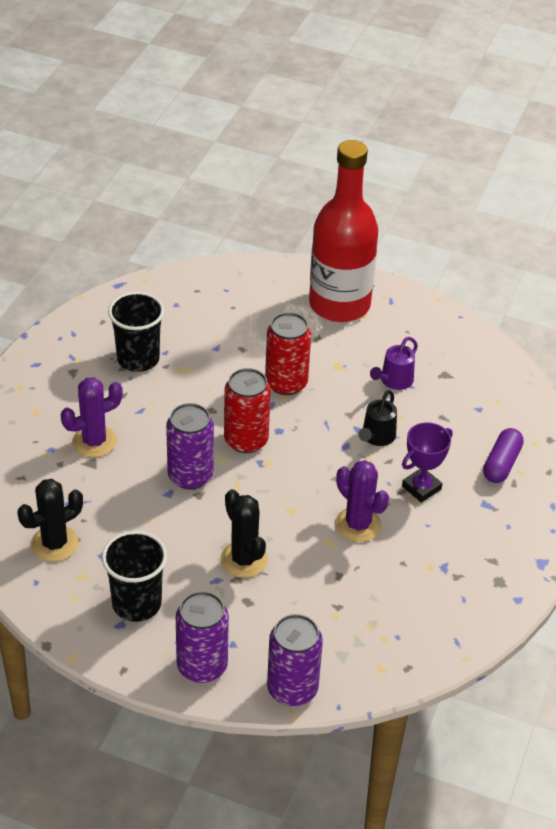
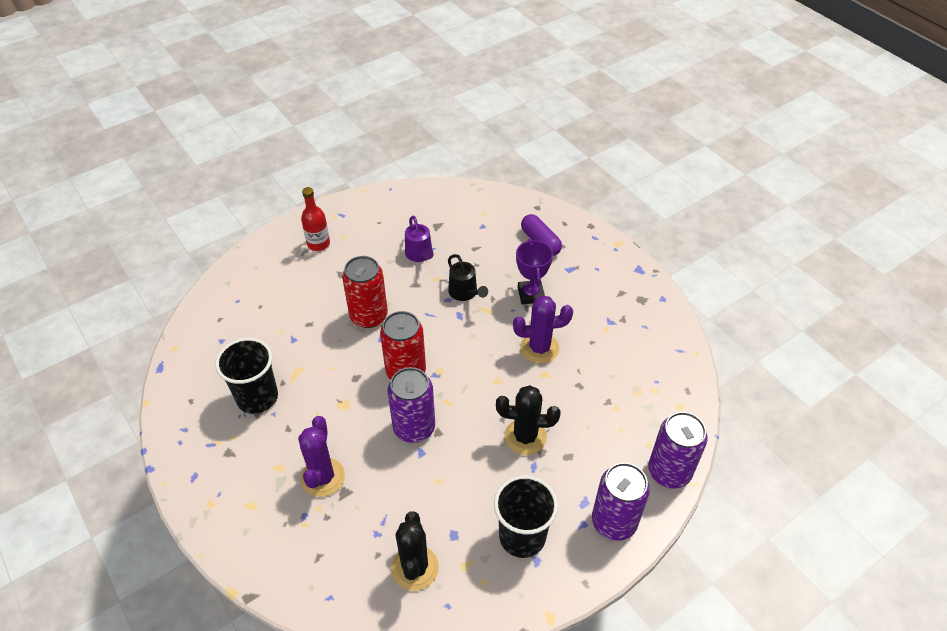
camera: 55 degrees left, 5 degrees up
(339, 305) = (318, 244): red bottle -> red bottle, size x0.43

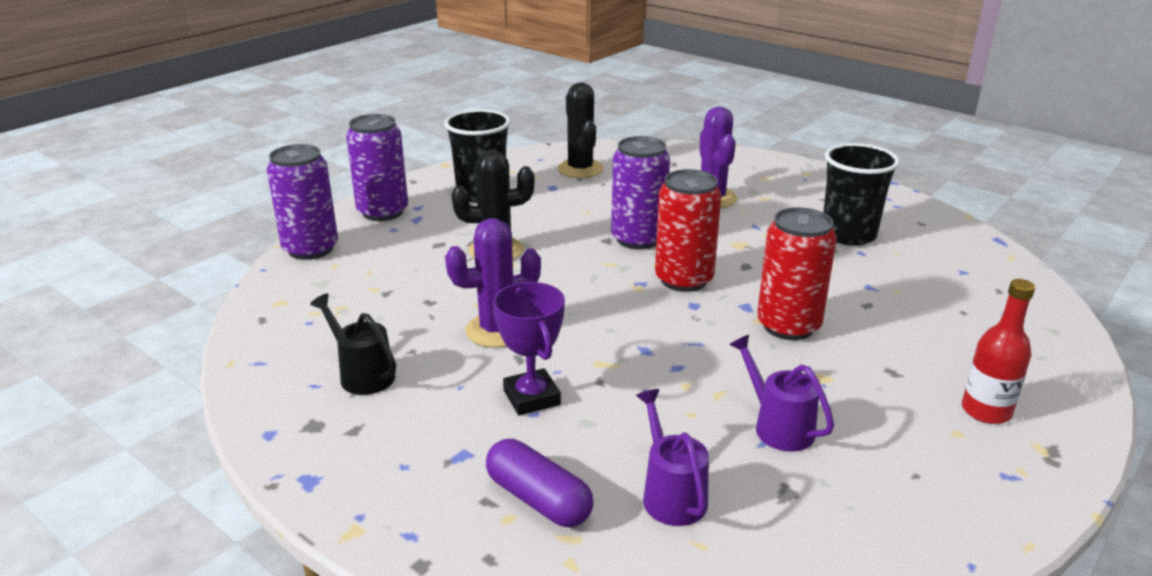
camera: 165 degrees right, 20 degrees down
(465, 293) = (652, 380): black watering can -> black watering can (362, 374)
(485, 233) = (670, 494): none -> purple watering can

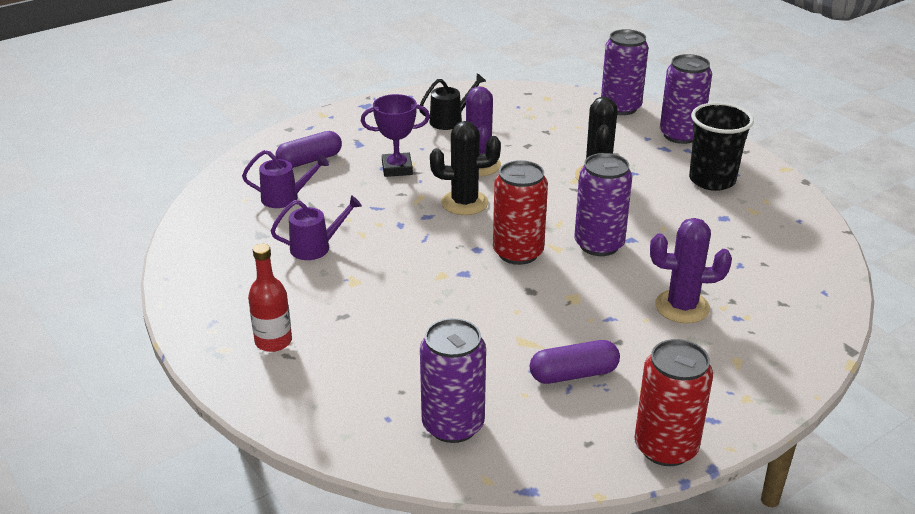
camera: 105 degrees right, 5 degrees up
(580, 169) = (769, 239): black cactus -> black cactus (464, 203)
(788, 326) = (426, 285): red can -> red can (665, 447)
(848, 235) = (573, 374): black cup -> purple capsule
(973, 279) = (453, 425): none -> purple can

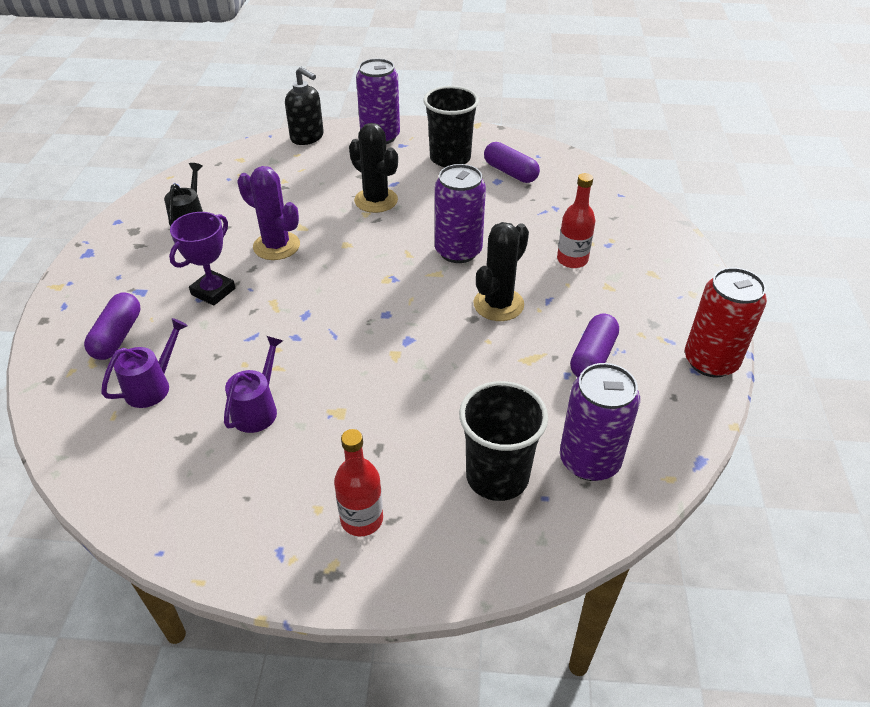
camera: 50 degrees left, 10 degrees up
(381, 384) = (497, 476): none -> black cup
(464, 203) = (316, 284): black cactus -> black cactus (498, 304)
(518, 252) = (418, 296): red can -> none
(620, 107) = (307, 137): purple can -> black soap dispenser
(682, 307) = (572, 260): purple cactus -> red bottle
(747, 218) = (510, 172): none -> purple capsule

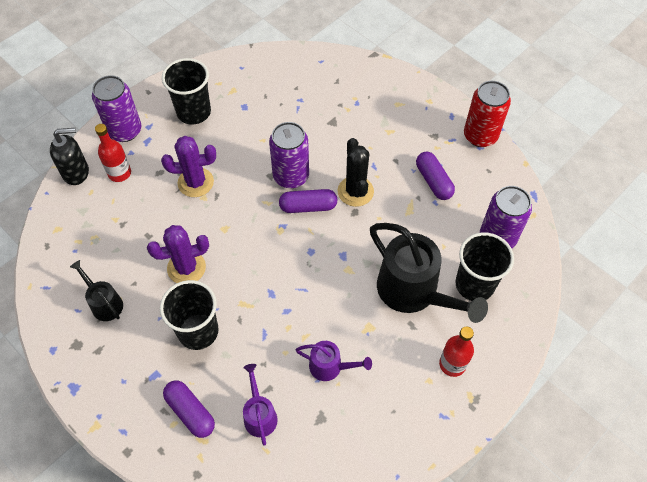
camera: 50 degrees left, 15 degrees up
(213, 291) = (198, 331): purple trophy -> black cup
(258, 409) = (330, 367): purple watering can -> purple watering can turned 135 degrees clockwise
(376, 200) = (195, 182): black cactus -> purple cactus
(425, 425) = (414, 292): none -> black watering can
(510, 172) = (243, 94): purple capsule -> purple capsule (308, 206)
(572, 260) = (353, 129): red bottle -> red bottle (119, 173)

